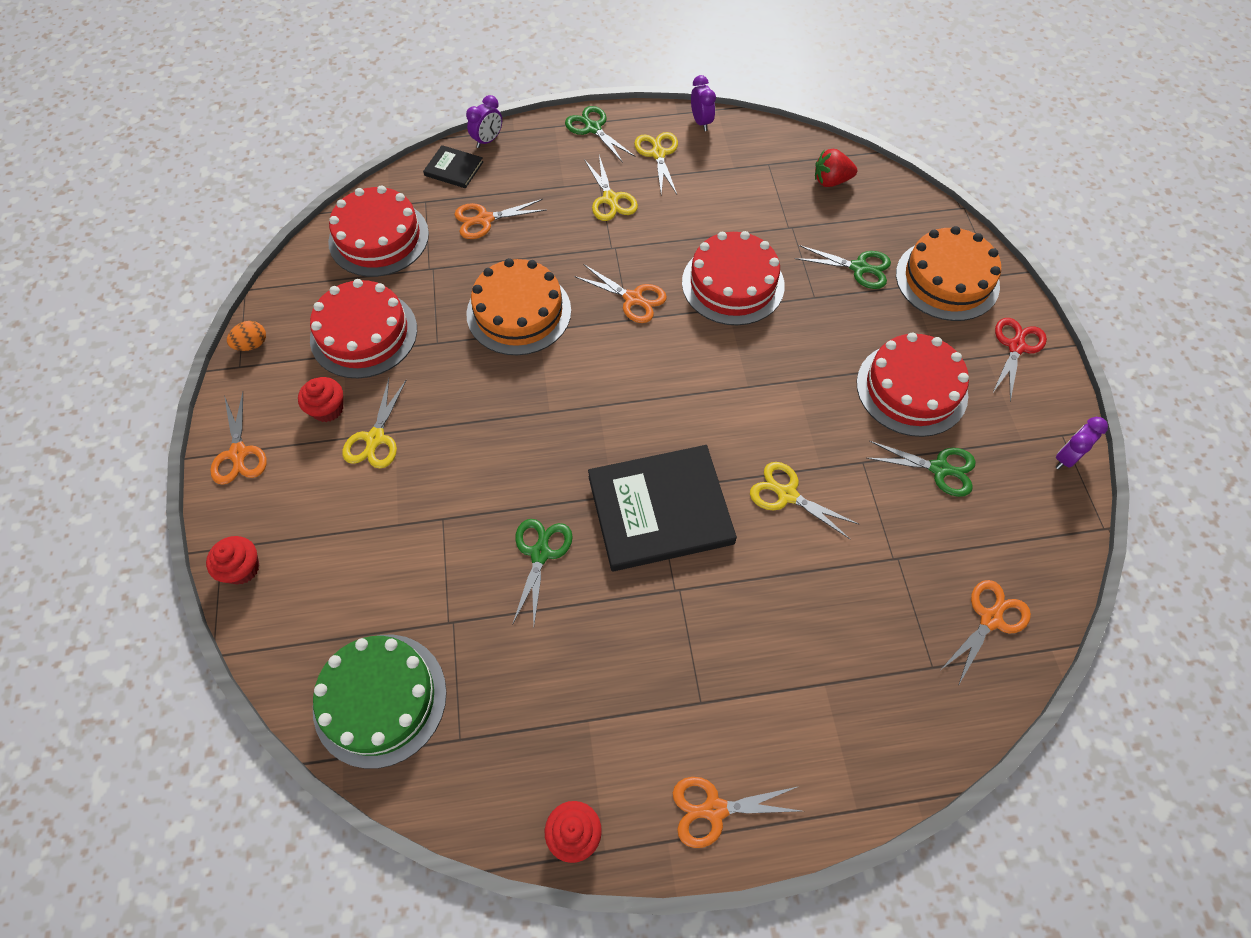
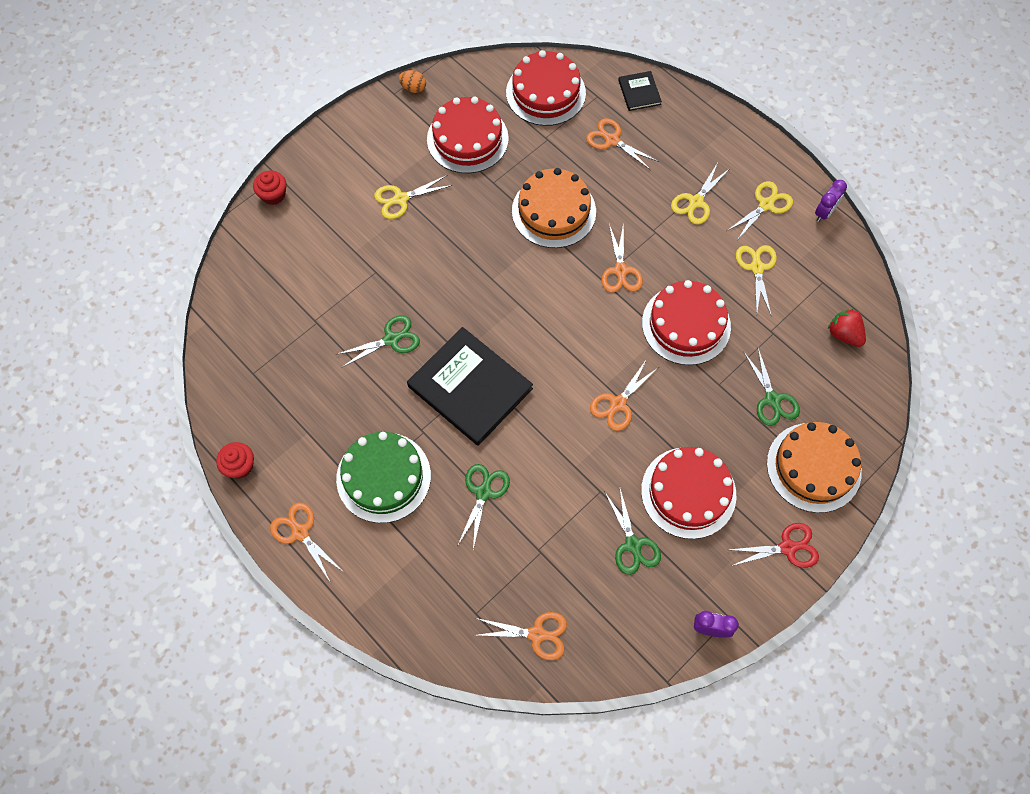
camera: 55 degrees right, 5 degrees up
(238, 453) = (339, 138): orange scissors -> orange scissors (618, 404)
(328, 409) = (401, 160): red cupcake -> none
(380, 699) = (248, 318): green cake -> green cake (383, 477)
(488, 140) = (682, 94): purple clock -> none
(593, 128) = (753, 149): green scissors -> green scissors (483, 492)
(787, 495) = (538, 457): yellow scissors -> yellow scissors (757, 268)

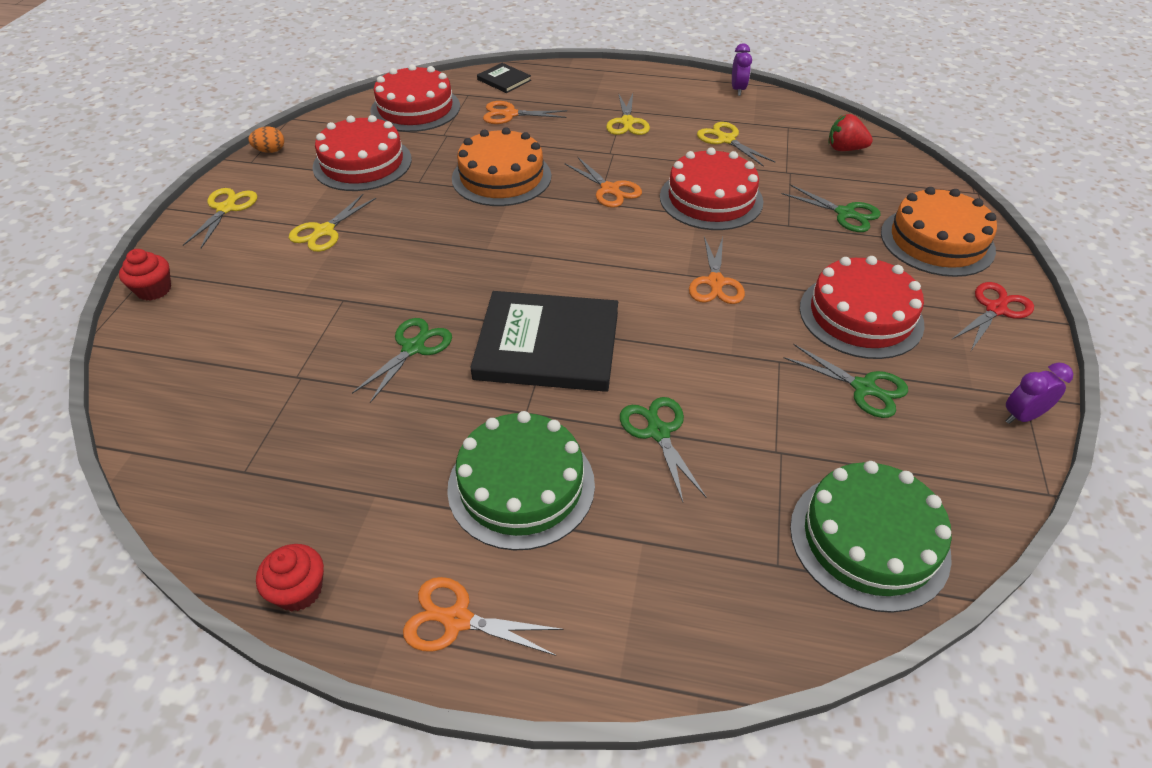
camera: 35 degrees left, 20 degrees down
(536, 634) = (869, 540): orange scissors -> green cake
(766, 205) = (687, 102): yellow scissors -> yellow scissors (226, 209)

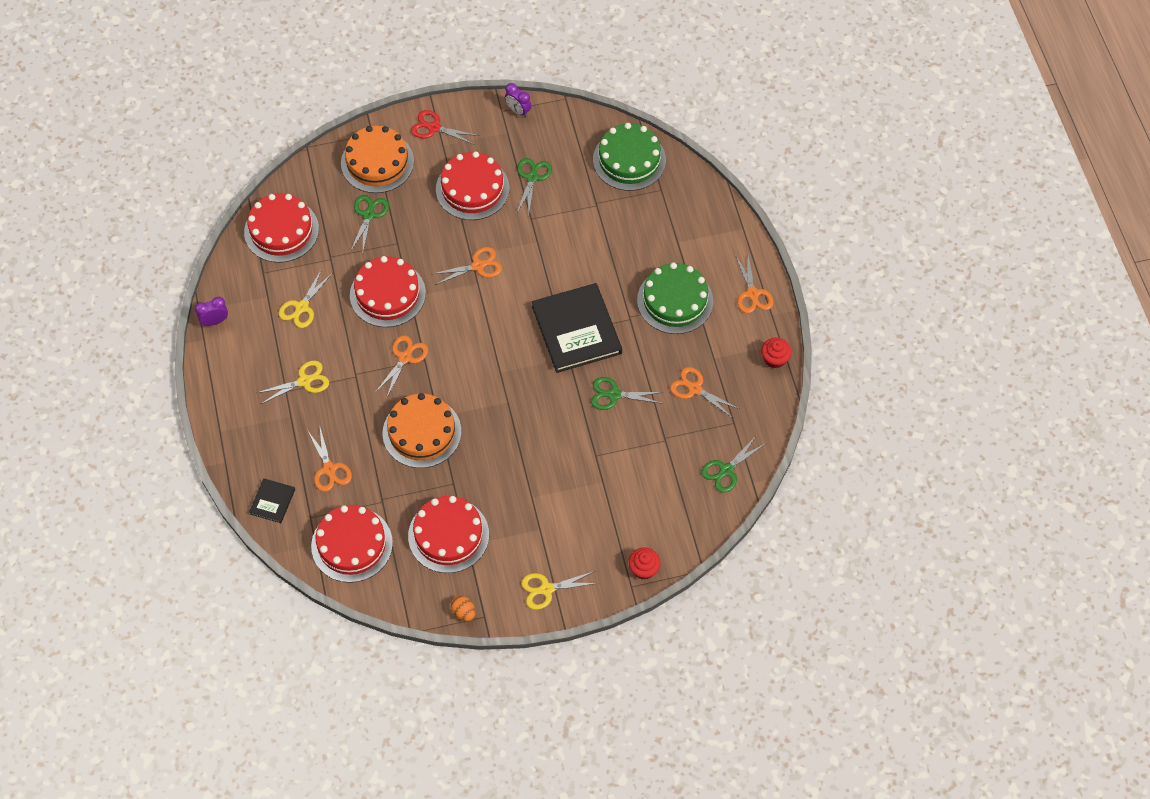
camera: 115 degrees left, 15 degrees up
(324, 231) = (538, 508): yellow scissors -> none
(343, 445) = (695, 389): none -> orange scissors
(658, 432) = (611, 256): green scissors -> green scissors (726, 470)
(845, 149) = (281, 230): red strawberry -> red cake

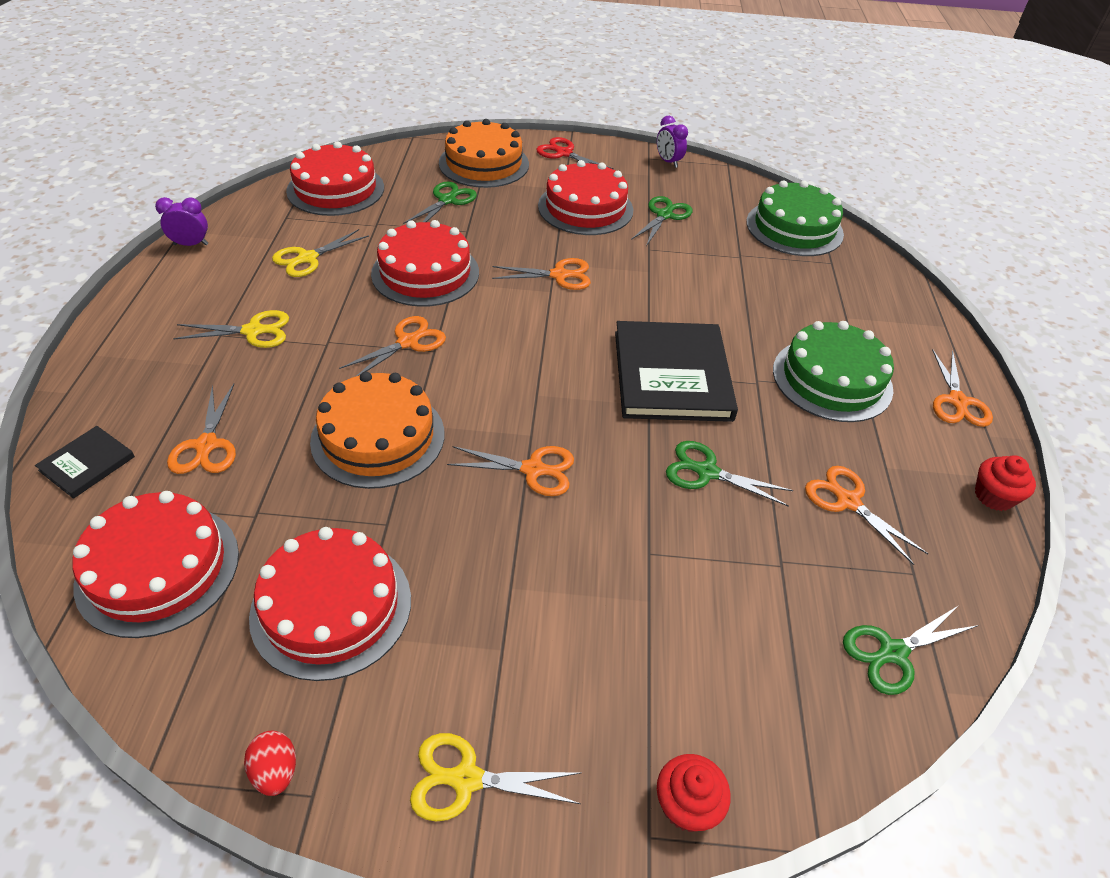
camera: 15 degrees right, 15 degrees down
(463, 612) = (275, 771): orange egg -> red egg
(517, 425) = (533, 469): none -> orange scissors

